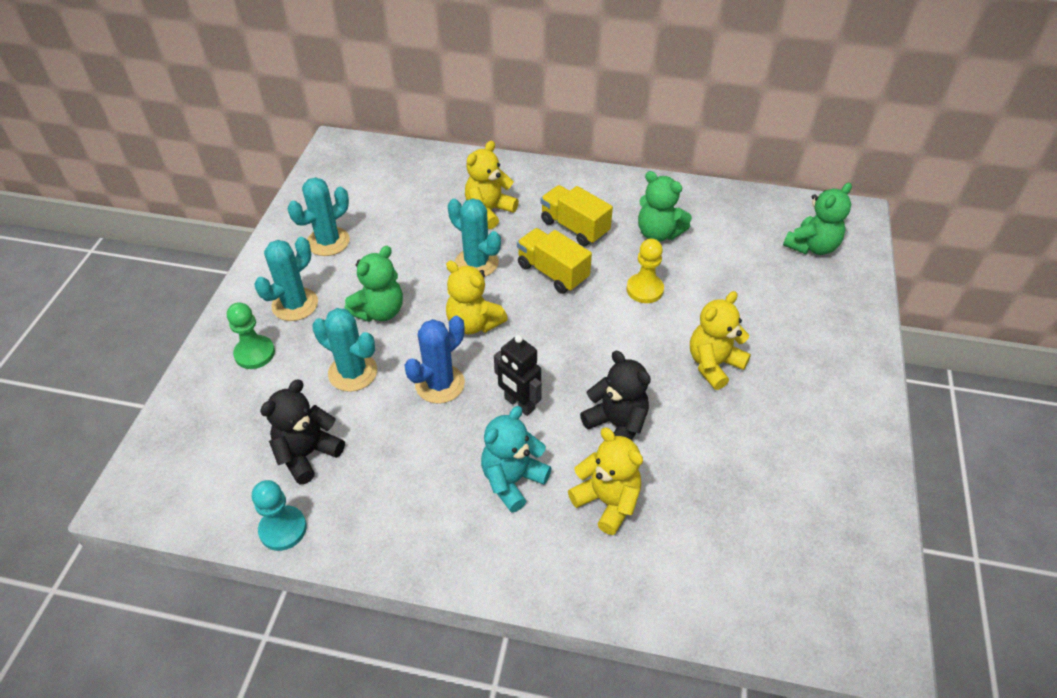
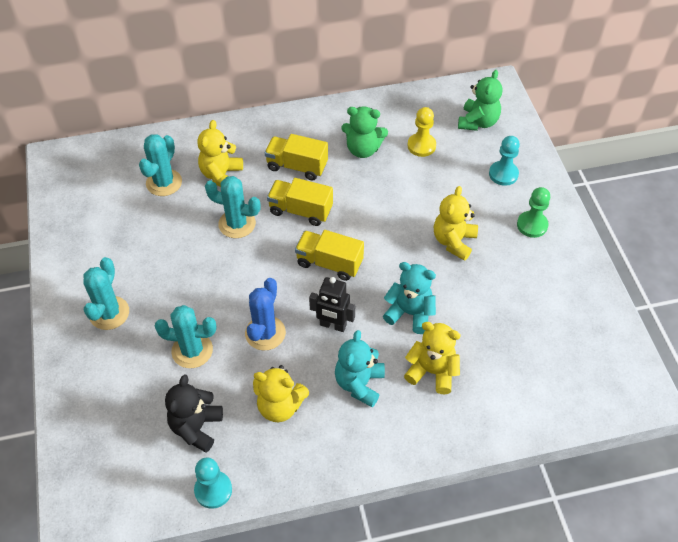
camera: 25 degrees left, 5 degrees up
(254, 353) = (102, 366): green pawn -> green pawn (532, 225)
(328, 242) = (103, 249): turquoise cactus -> turquoise cactus (164, 183)
(379, 311) = (183, 293): green teddy bear -> none
(473, 323) = (263, 275): yellow teddy bear -> yellow teddy bear (280, 406)
(553, 337) = (329, 263): none -> yellow truck
(617, 425) = (410, 313): black teddy bear -> turquoise teddy bear
(644, 289) = (376, 200): yellow pawn -> yellow pawn (421, 146)
(815, 311) = (503, 174): none -> turquoise pawn

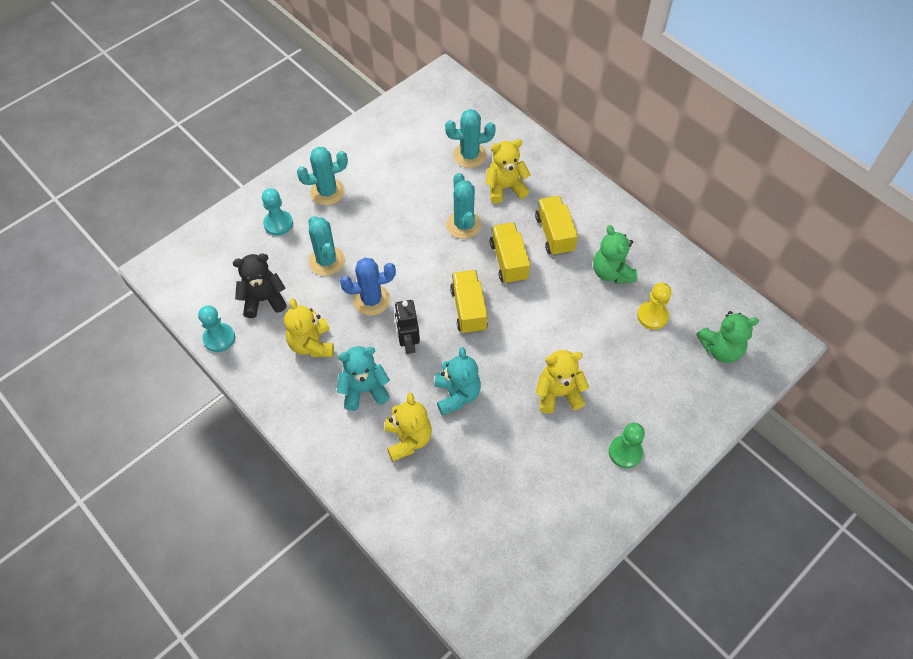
camera: 60 degrees right, 5 degrees up
(503, 174) = (670, 400): turquoise pawn -> turquoise pawn (278, 223)

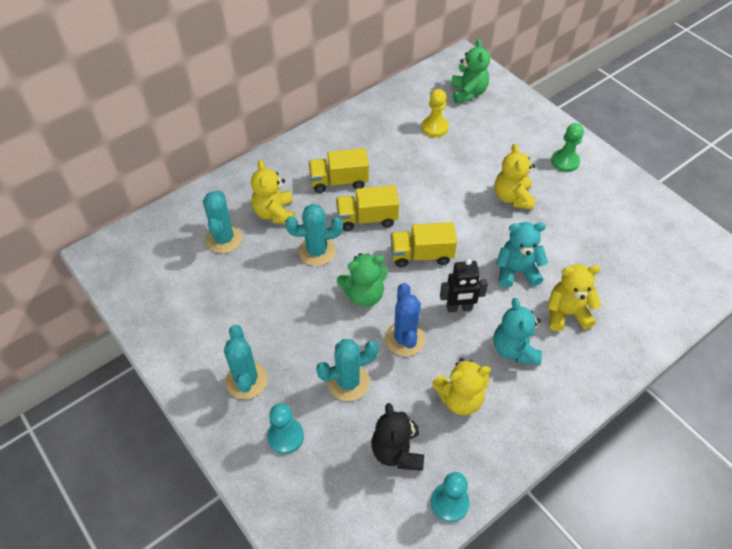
camera: 85 degrees left, 5 degrees down
(611, 272) = (387, 147): green teddy bear -> green teddy bear (364, 295)

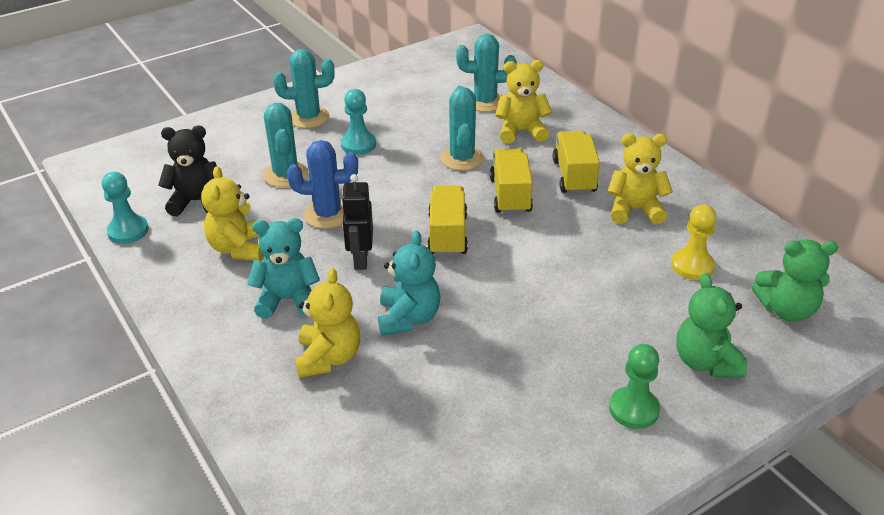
camera: 95 degrees right, 15 degrees down
(285, 436) = (242, 138): turquoise pawn -> turquoise pawn (358, 144)
(364, 295) = (394, 189): green teddy bear -> green teddy bear (705, 362)
(512, 197) = (548, 332): yellow teddy bear -> yellow teddy bear (635, 210)

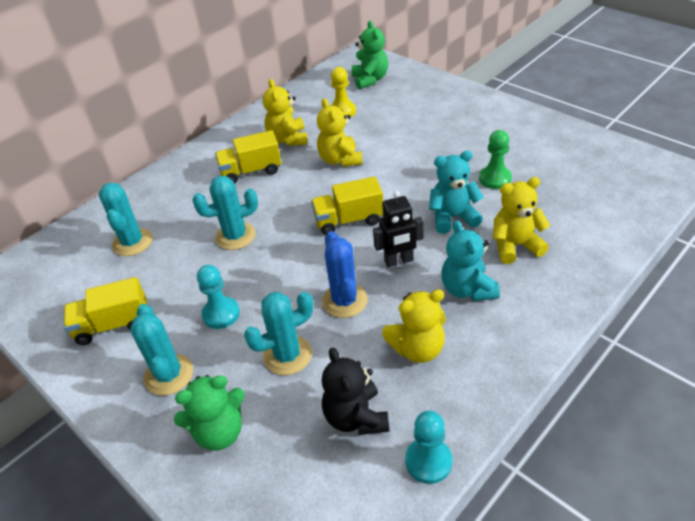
camera: 100 degrees left, 5 degrees up
(510, 195) = (285, 198): yellow truck -> yellow truck (113, 325)
(521, 132) = (186, 210): yellow teddy bear -> yellow teddy bear (340, 160)
(634, 409) = (479, 117): green pawn -> green pawn (495, 179)
(705, 362) = (427, 100): green teddy bear -> green teddy bear (219, 432)

